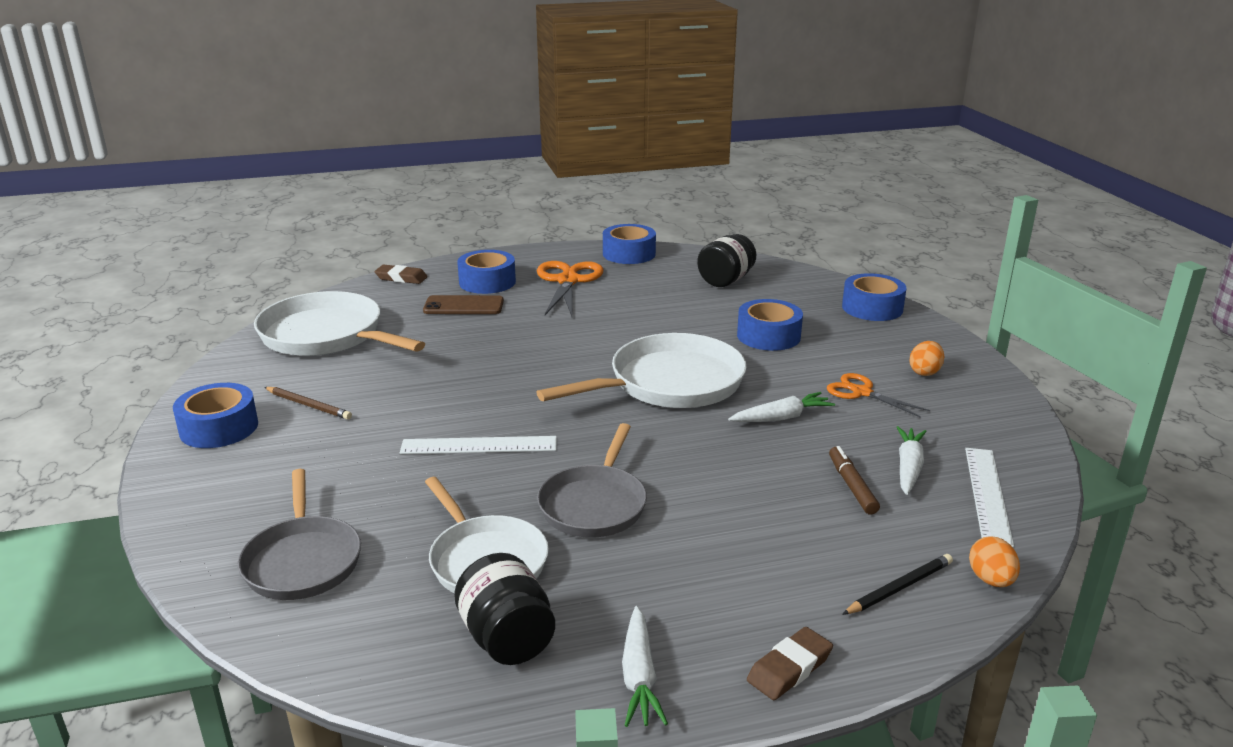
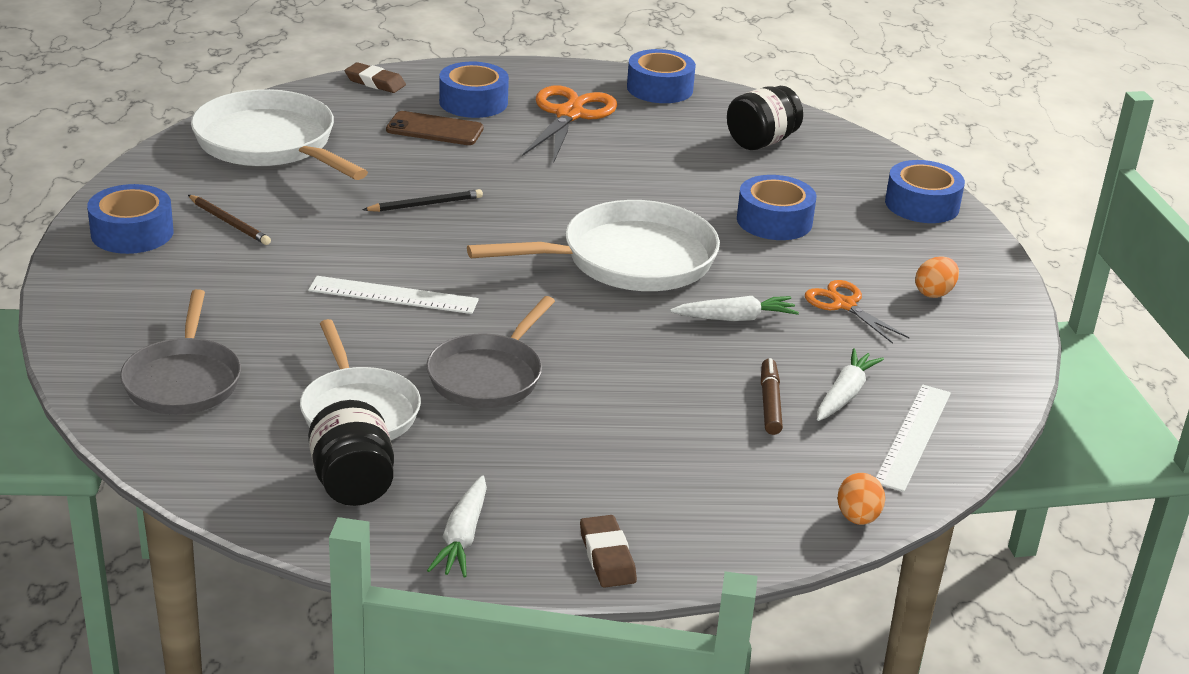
camera: 10 degrees right, 5 degrees up
(789, 668) = (607, 556): brown eraser -> brown eraser turned 75 degrees counterclockwise
(899, 587) = (758, 507): black pencil -> black pencil (425, 204)

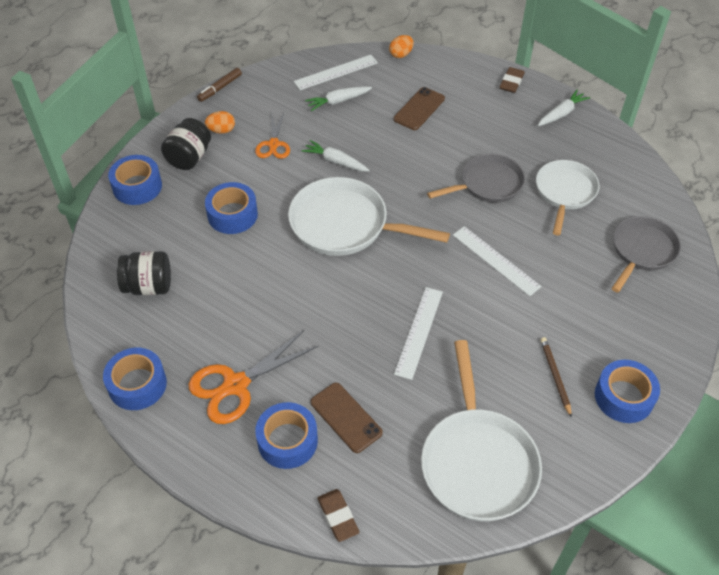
camera: 140 degrees left, 20 degrees up
(353, 483) = (591, 156): black jar -> black jar (189, 157)
(425, 204) = (419, 332): black pencil -> white ruler
(710, 437) = (419, 109): none -> brown phone
(770, 403) = (375, 112): brown marker -> brown marker (220, 88)

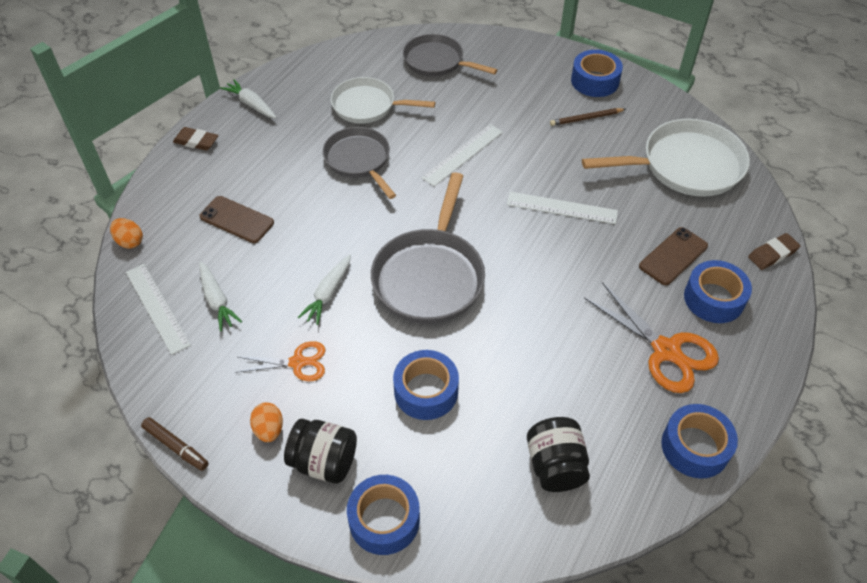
camera: 95 degrees left, 0 degrees up
(345, 225) = (430, 276): white pan -> grey pan

